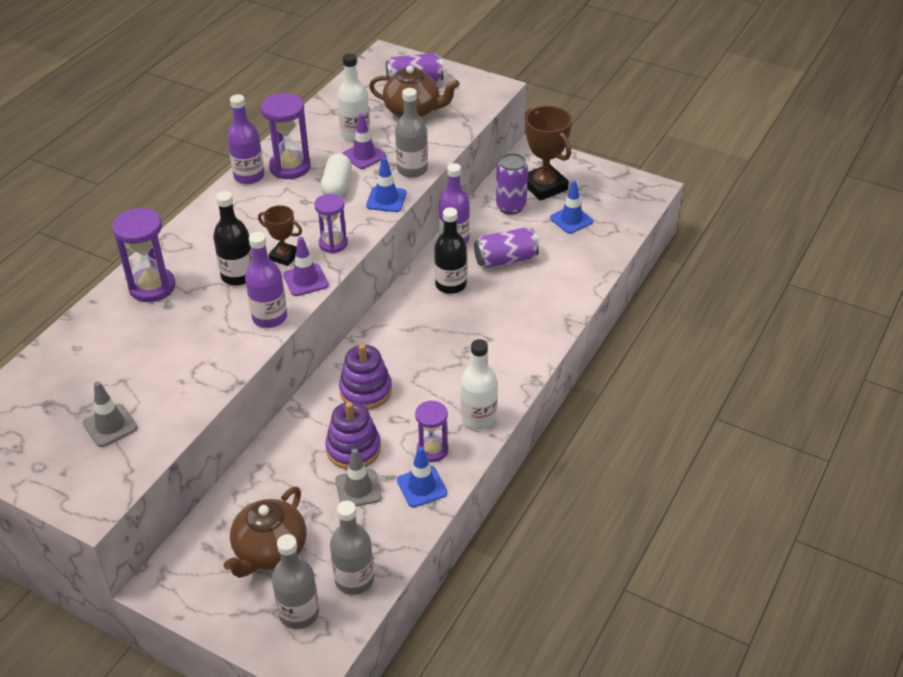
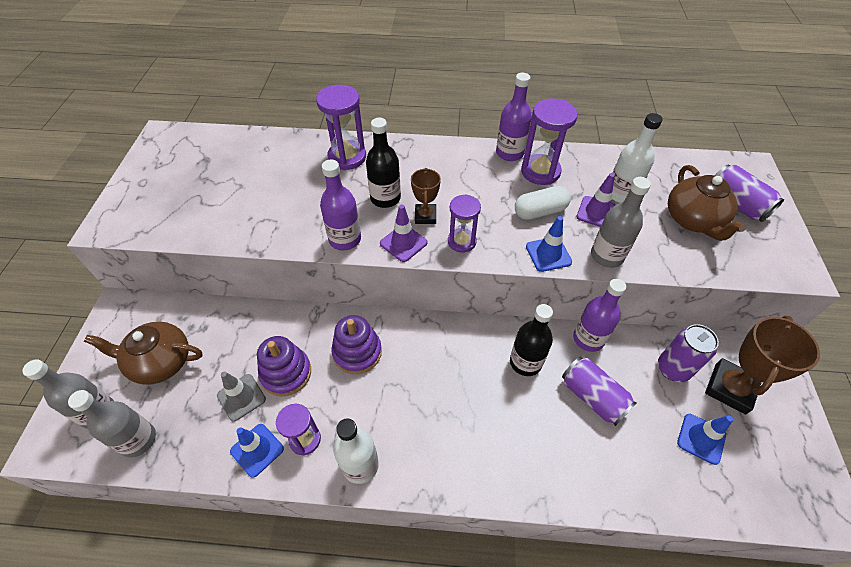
camera: 65 degrees right, 10 degrees up
(110, 425) = (191, 200): grey traffic cone -> none

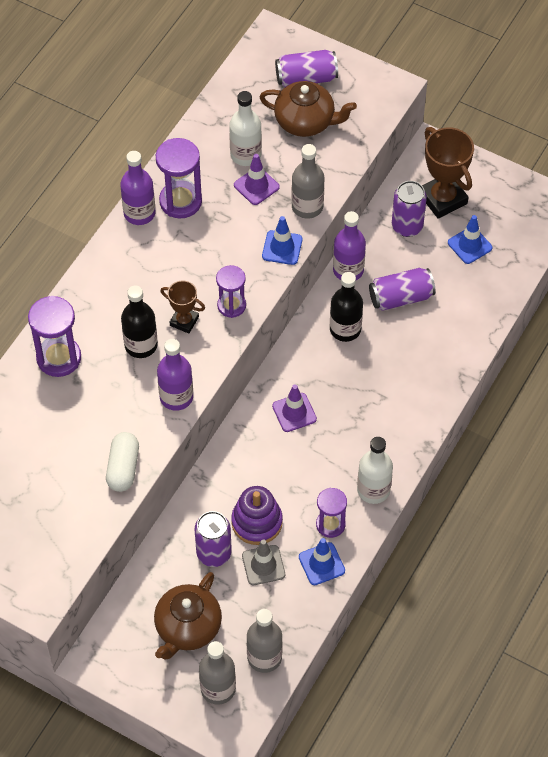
camera: 65 degrees left, 5 degrees up
(243, 352) = (214, 553): none -> purple can
(357, 352) = (265, 457): purple stacking toy -> none
(403, 243) = (207, 352): purple traffic cone -> purple traffic cone (294, 412)
(540, 211) = (231, 228): white capsule -> white capsule (123, 468)

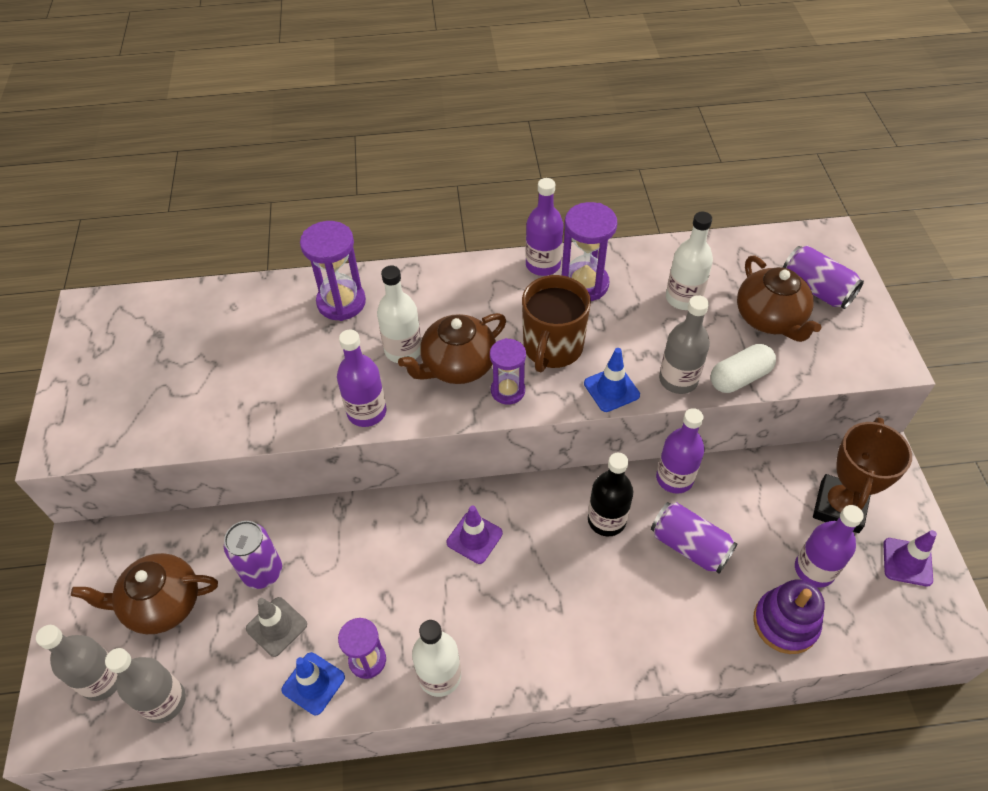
camera: 55 degrees right, 5 degrees down
(123, 468) = (254, 420): white capsule -> white capsule (739, 378)
(141, 345) = (403, 350): black bottle -> white bottle
(184, 321) = (457, 365): brown trophy -> brown teapot
(219, 257) = (552, 348): none -> brown mug
(256, 186) = (658, 327): purple traffic cone -> purple traffic cone (907, 562)
(257, 522) = (323, 587): purple stacking toy -> purple stacking toy (785, 623)
(407, 226) = (774, 496): purple can -> none
(469, 245) = (814, 569): blue traffic cone -> purple bottle

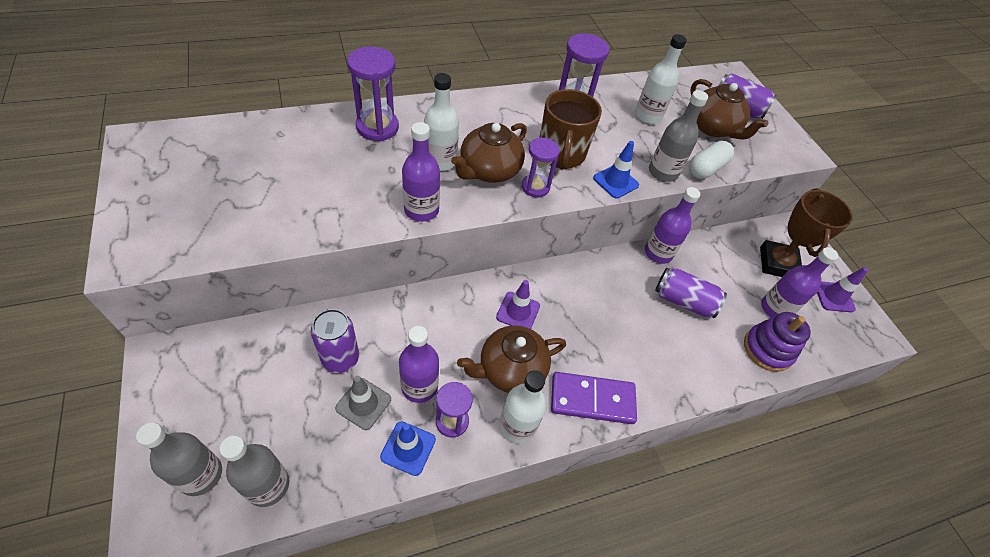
camera: 20 degrees left, 0 degrees up
(162, 604) = (249, 397): brown teapot -> brown teapot (510, 370)
(536, 657) = (592, 400): none -> purple domino
(543, 265) = (536, 96): purple bottle -> purple bottle (419, 386)
(606, 520) = (617, 288): black bottle -> none

